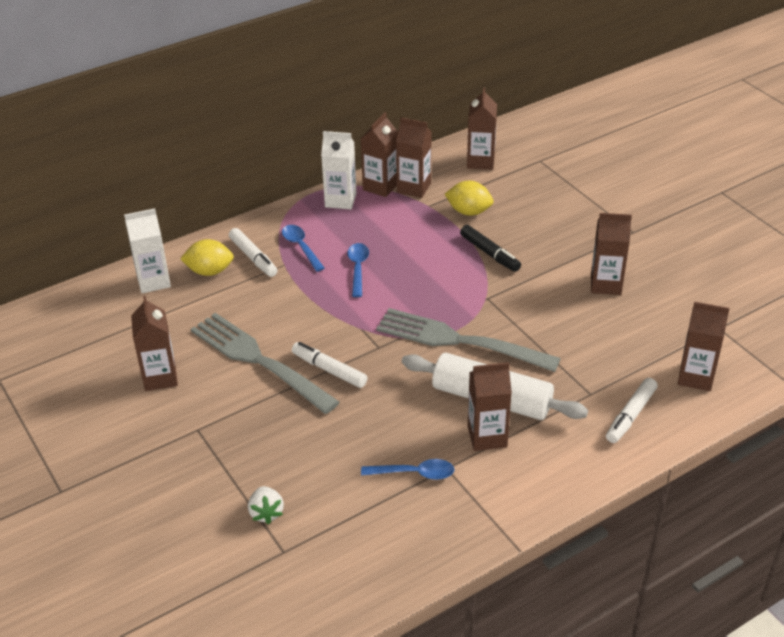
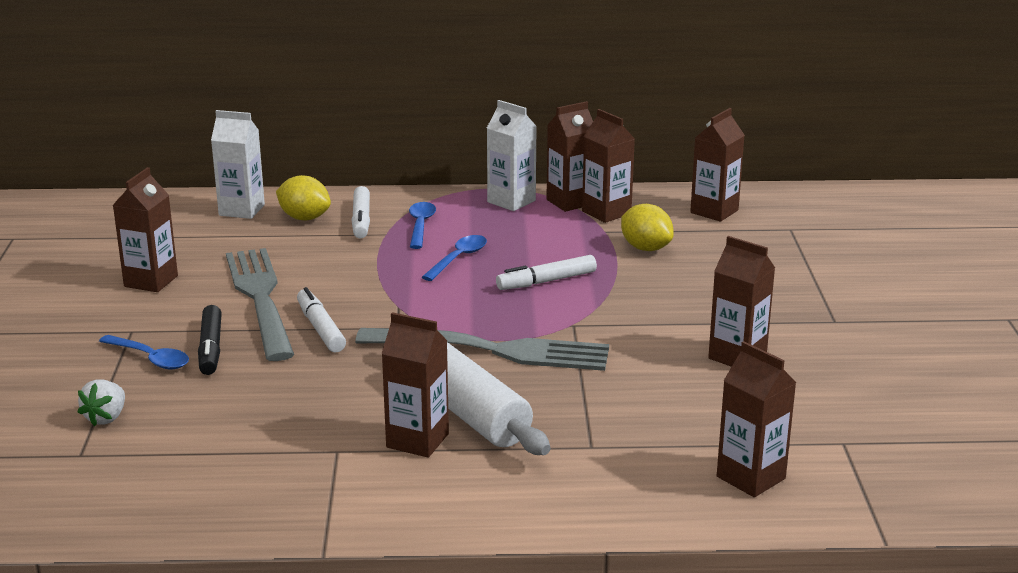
camera: 30 degrees right, 15 degrees down
(414, 473) = (296, 442): blue spoon -> blue spoon (150, 358)
(459, 341) = (493, 350): grey fork -> grey fork turned 135 degrees clockwise
(489, 253) = (625, 289): black marker -> black marker (211, 348)
(630, 415) = (617, 483): white marker -> white marker (546, 281)

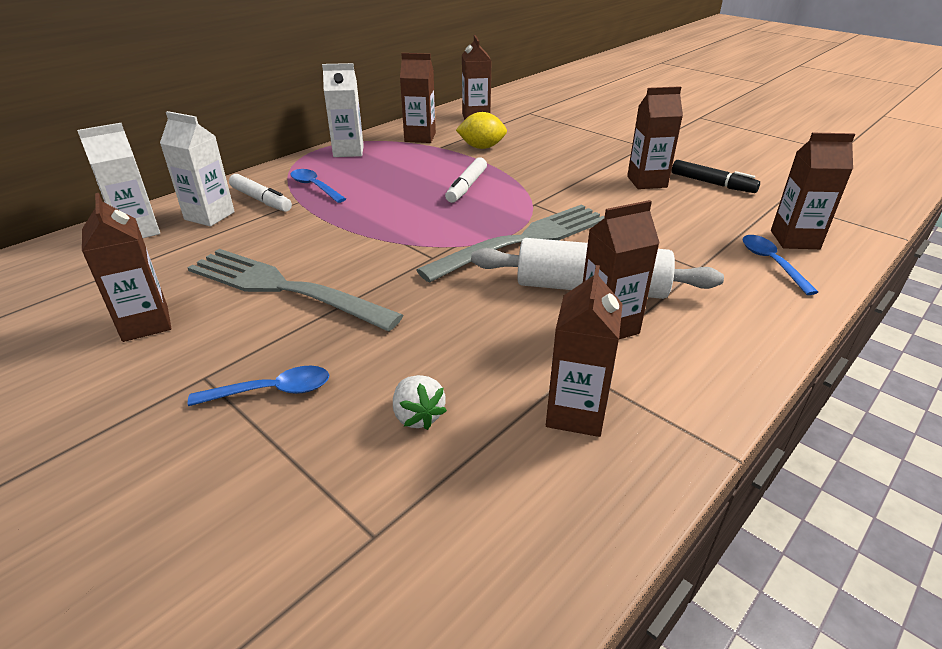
camera: 45 degrees left, 10 degrees up
(106, 418) = (331, 477): white strawberry -> white strawberry (417, 416)
(211, 348) = (315, 350): black marker -> black marker (712, 183)
(304, 218) = (209, 216): yellow lemon -> white carton
(320, 328) = (378, 286): white marker -> none
(458, 259) = (383, 196): blue spoon -> blue spoon (771, 263)
(570, 202) = (386, 139): brown carton -> brown carton (575, 413)

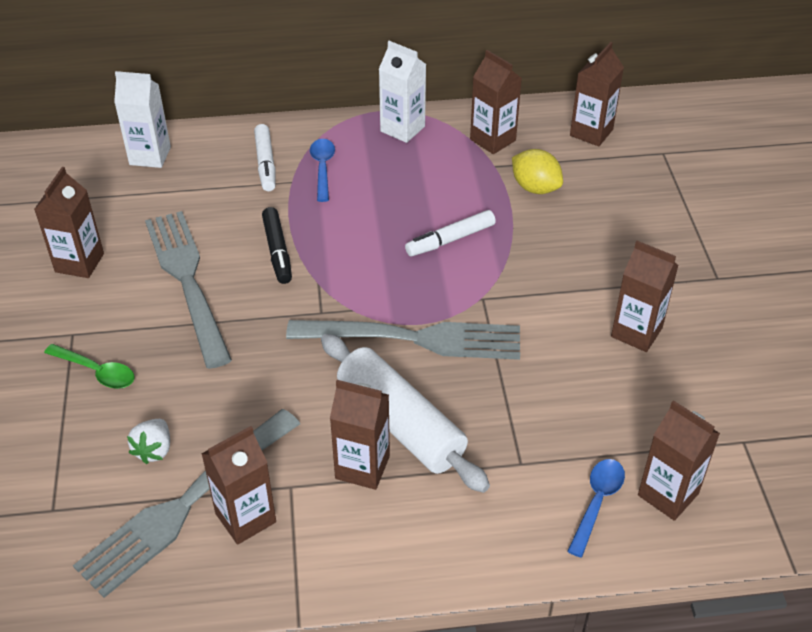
camera: 40 degrees right, 10 degrees up
(209, 216) = (211, 164): white carton -> none
(272, 391) = (96, 372): blue spoon -> green spoon
(509, 437) = (186, 504): none -> grey fork
(712, 183) = (705, 375): black marker -> black marker (277, 251)

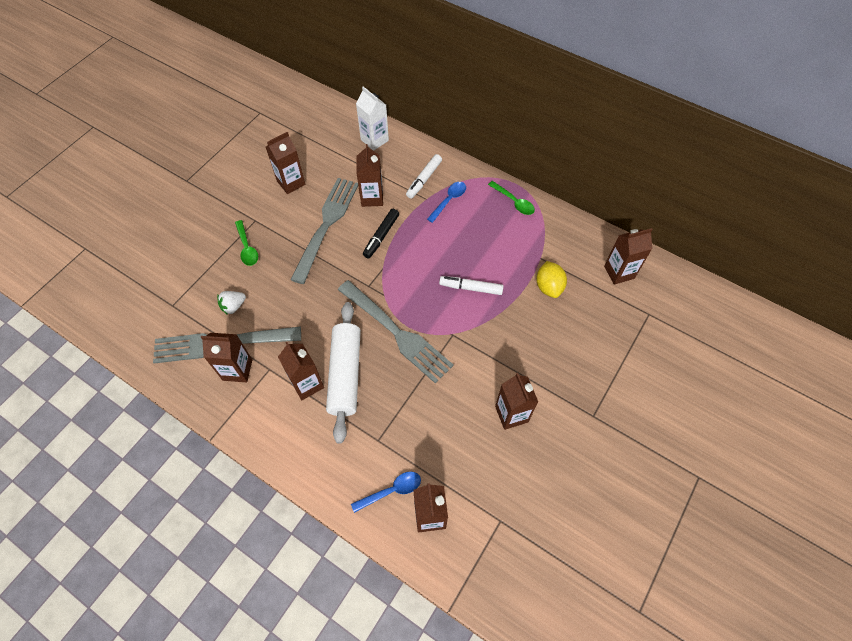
camera: 40 degrees right, 15 degrees up
(402, 129) = (514, 202): white carton -> green spoon
(492, 140) = (556, 240): brown carton -> brown carton (372, 198)

